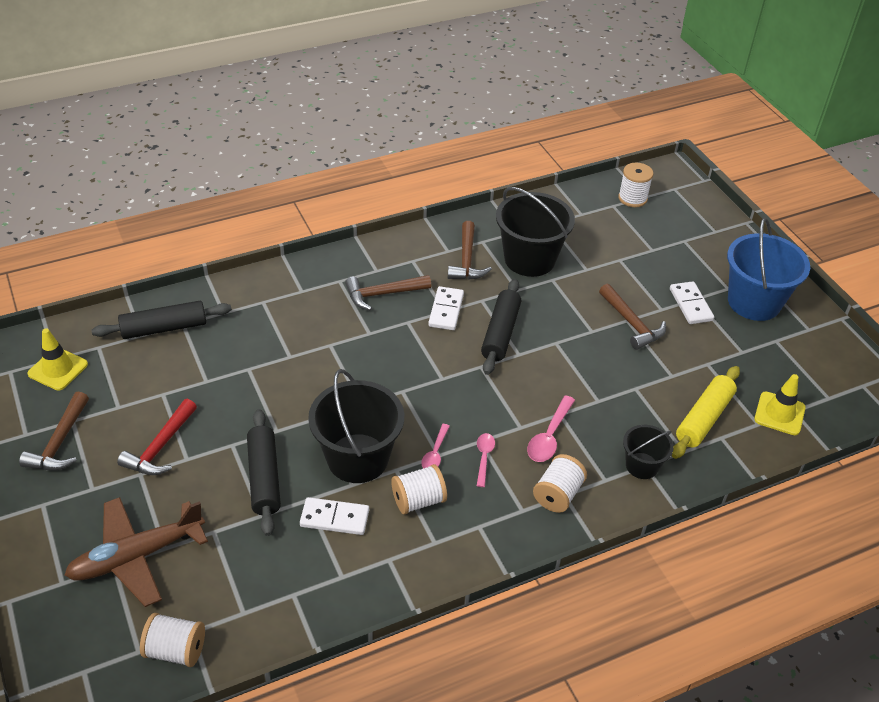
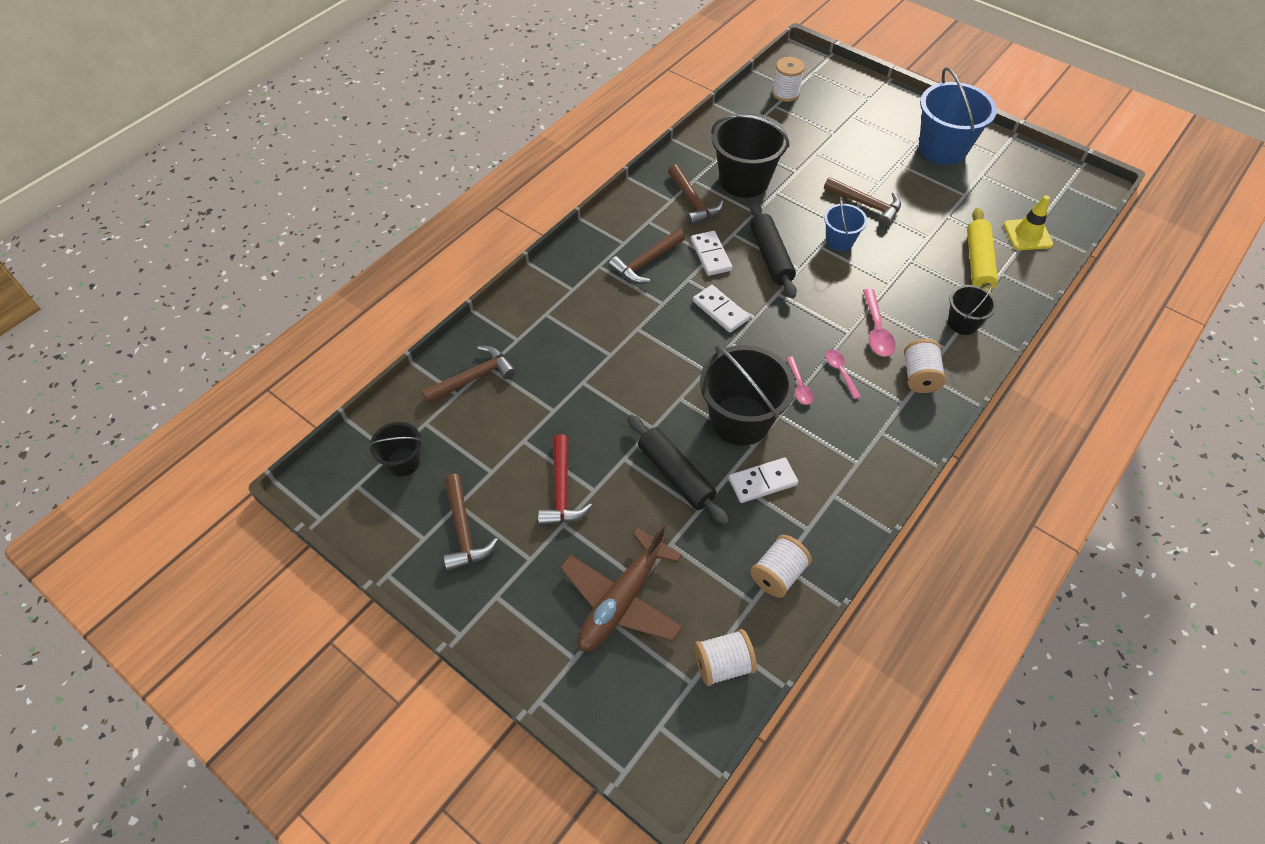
camera: 25 degrees left, 10 degrees up
(58, 369) = (403, 462): yellow traffic cone -> black bucket
(164, 328) = (474, 378): black rolling pin -> brown hammer
(418, 500) = (817, 433): white spool -> white spool (778, 574)
(578, 344) = (839, 240): none -> blue bucket
(690, 305) = (898, 170): white domino -> white domino (720, 310)

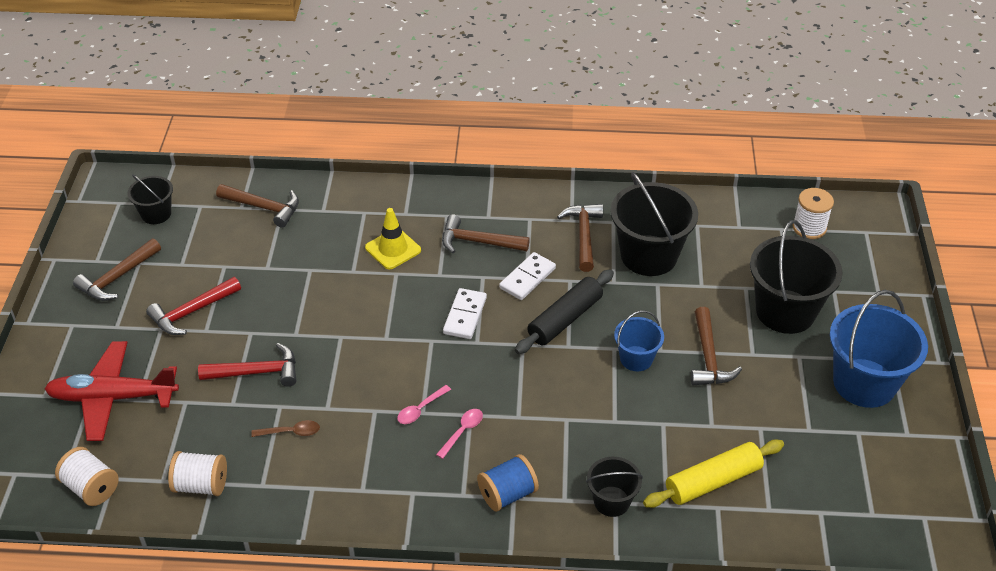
camera: 55 degrees right, 10 degrees down
(622, 600) = (112, 398): brown plane -> red plane
(675, 475) = (257, 372): black rolling pin -> red hammer
(693, 202) = (583, 235): brown hammer -> brown hammer turned 150 degrees clockwise
(740, 420) = (348, 387): black bucket -> black bucket (785, 311)
(762, 482) = (291, 432): white domino -> brown spoon
(876, 330) = (539, 437): pink spoon -> none
(919, 376) = (507, 494): white spool -> blue spool
(1027, 235) = (801, 508): yellow traffic cone -> yellow traffic cone (393, 249)

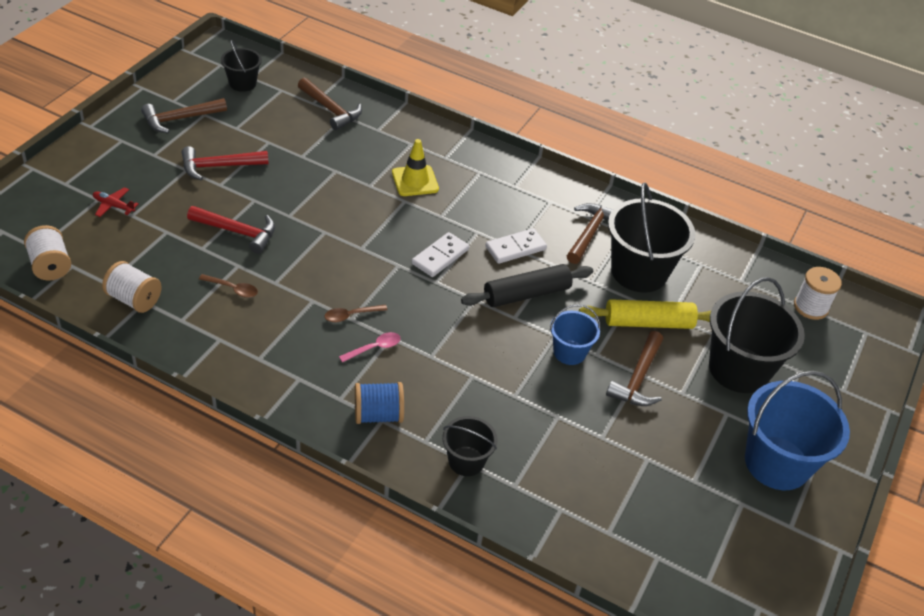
camera: 20 degrees right, 0 degrees up
(112, 398) = (113, 206): red plane -> red plane, size x0.42
(420, 409) = (351, 315): pink spoon -> brown spoon
(478, 242) = (492, 203): brown hammer -> none
(712, 481) = (571, 485): yellow rolling pin -> yellow rolling pin (648, 323)

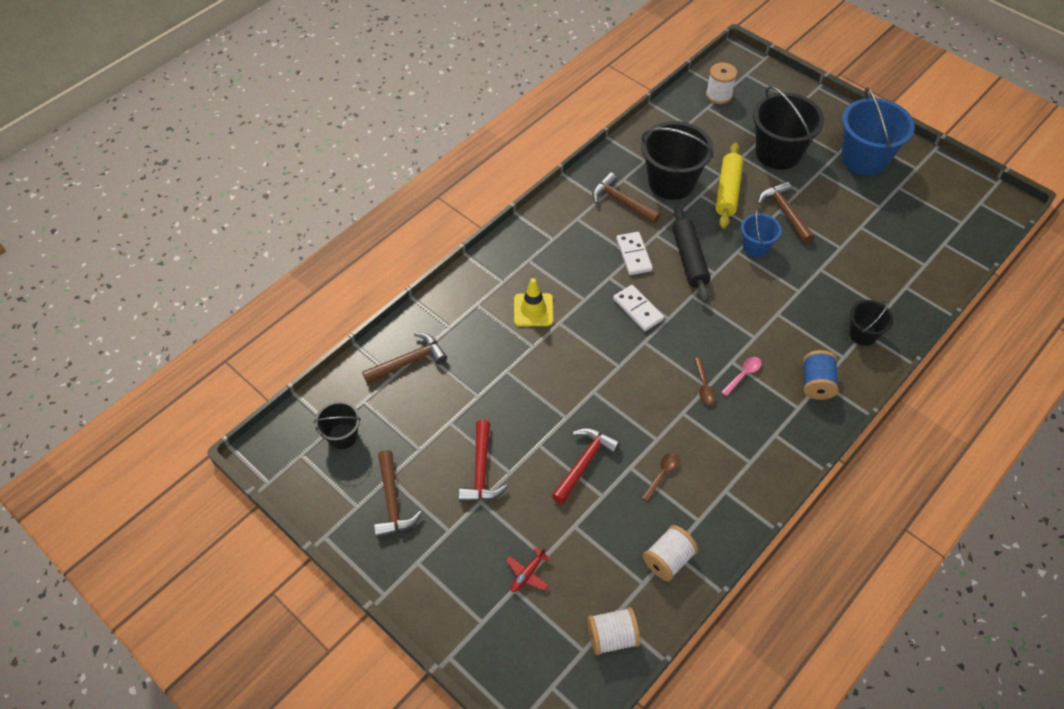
camera: 70 degrees left, 10 degrees up
(374, 348) = (743, 375): pink spoon -> pink spoon turned 60 degrees clockwise
(638, 378) = (784, 212): brown hammer -> brown hammer turned 150 degrees counterclockwise

